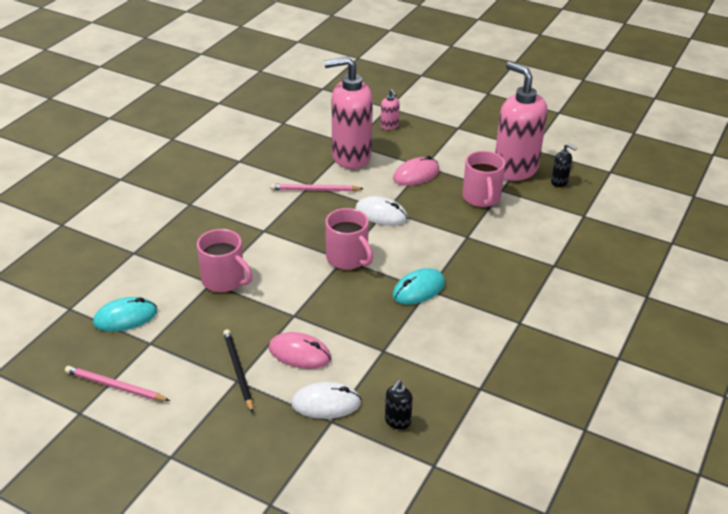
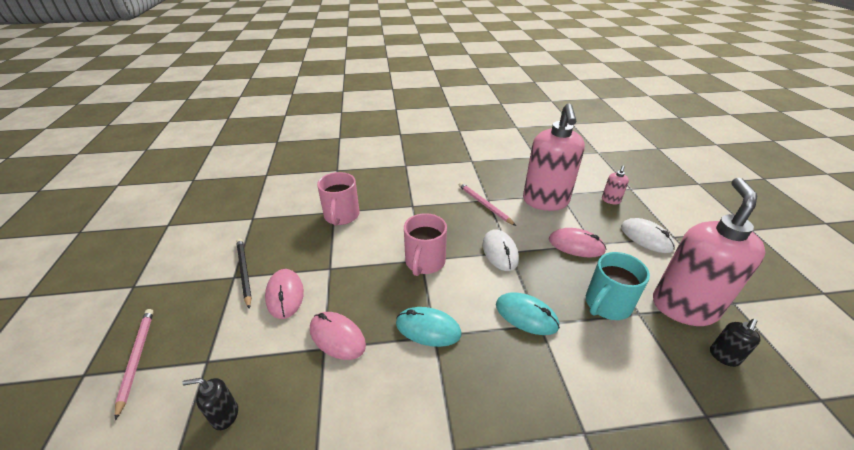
camera: 55 degrees right, 0 degrees up
(115, 386) = (200, 226): pink pencil -> pink pencil (136, 359)
(125, 317) = (271, 197): turquoise mouse -> turquoise mouse (526, 315)
(238, 371) = (244, 272): black pencil -> black pencil turned 60 degrees counterclockwise
(326, 403) = (229, 345): white mouse -> white mouse (646, 237)
(351, 157) = (545, 201): pink soap dispenser -> pink soap dispenser turned 135 degrees counterclockwise
(379, 339) = (337, 337): none -> pink mouse
(481, 198) = (606, 304): pink mug -> turquoise mug
(559, 182) = (724, 356): black soap dispenser -> black soap dispenser turned 45 degrees clockwise

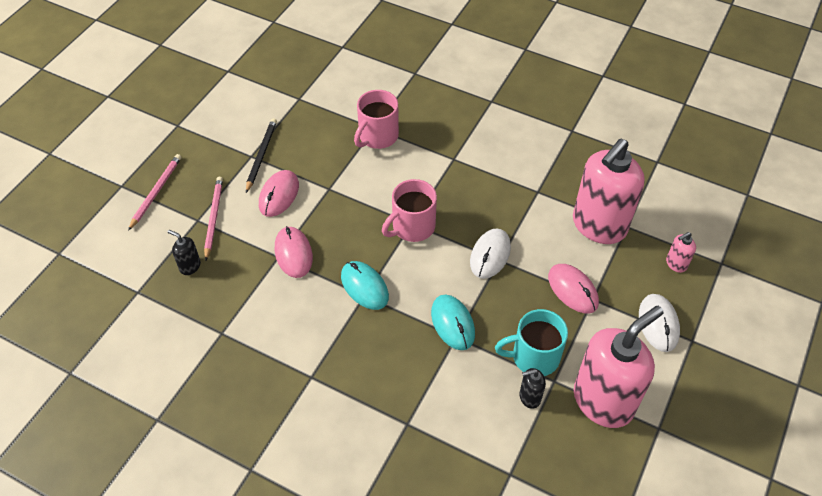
camera: 35 degrees right, 15 degrees up
(484, 205) = (528, 196): pink pencil -> pink pencil (213, 218)
(724, 356) = (583, 453): black soap dispenser -> black soap dispenser (529, 397)

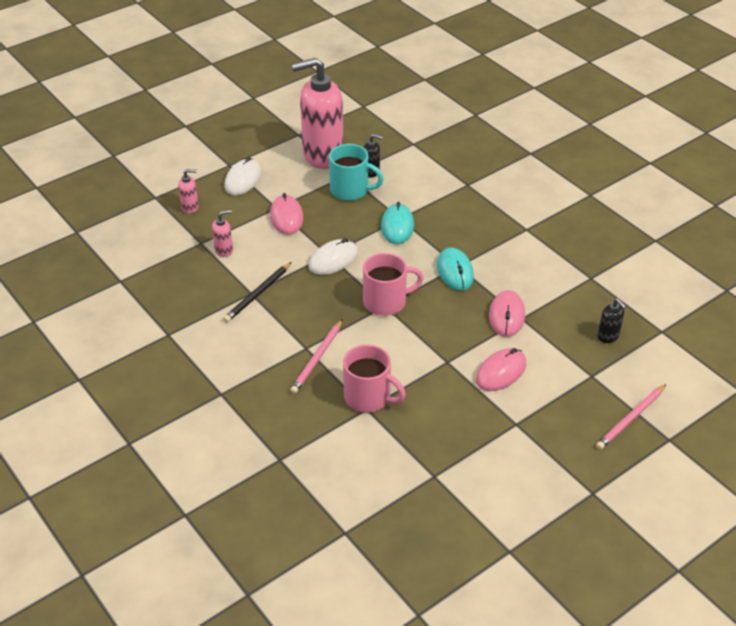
camera: 155 degrees left, 10 degrees down
(213, 218) = (575, 371): pink pencil -> pink pencil (317, 358)
(261, 156) = (505, 420): black pencil -> black pencil (258, 294)
(377, 136) = (369, 397): pink mug -> pink mug turned 60 degrees clockwise
(598, 226) = (224, 250): pink soap dispenser -> pink soap dispenser, size x0.40

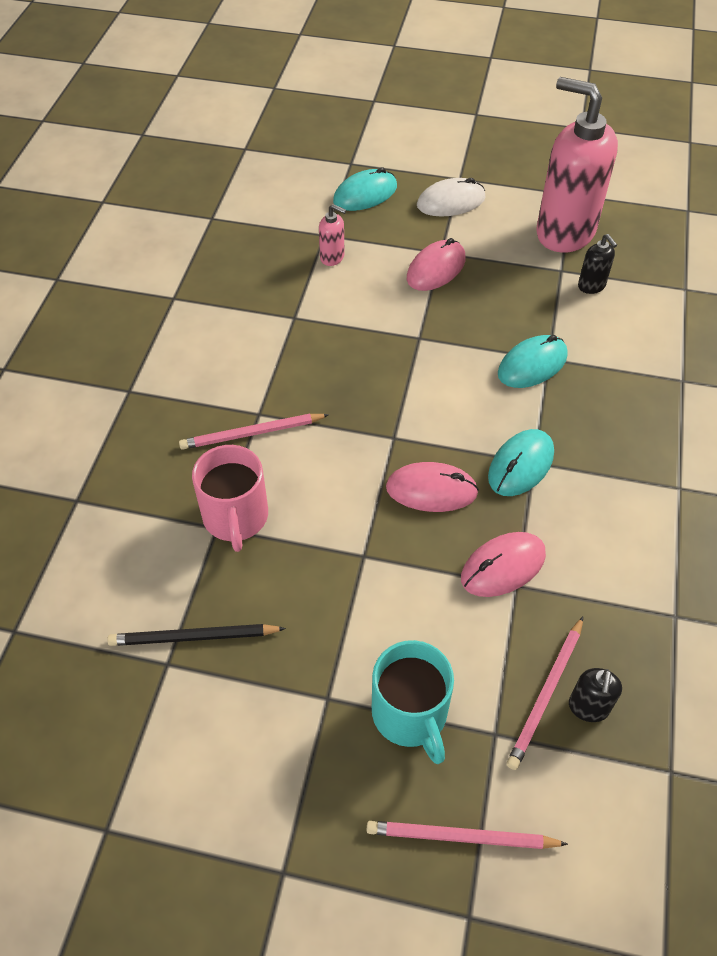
camera: 50 degrees right, 10 degrees up
(190, 207) = (365, 194): pink soap dispenser -> turquoise mouse
(258, 294) = (298, 323): black pencil -> black pencil (194, 637)
(333, 260) = (415, 347): white mouse -> none
(351, 190) = (540, 289): turquoise mug -> turquoise mug (410, 714)
(386, 302) = (400, 435): pink mug -> none
(501, 372) = (400, 623): pink mouse -> pink mouse (431, 490)
(588, 345) = (546, 693): none -> pink pencil

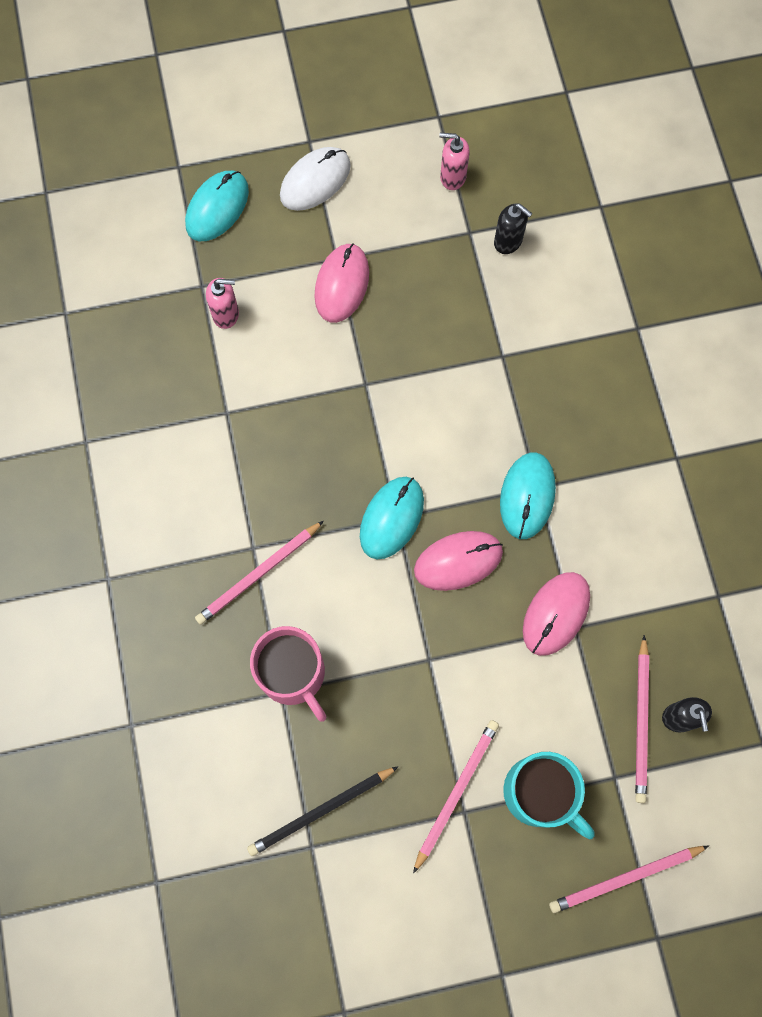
camera: 25 degrees left, 20 degrees up
(328, 677) = (456, 793): none -> pink pencil
(532, 365) = (490, 370): turquoise mouse -> turquoise mouse (391, 518)
(564, 232) = (452, 177): pink soap dispenser -> pink soap dispenser, size x0.40

